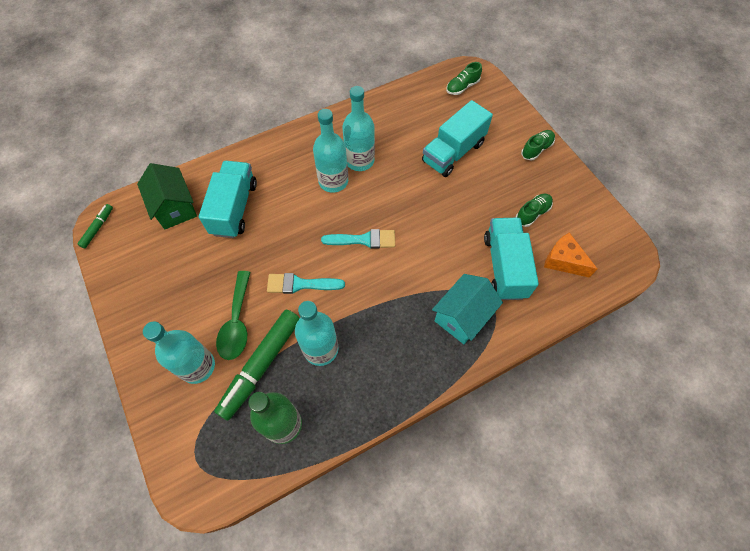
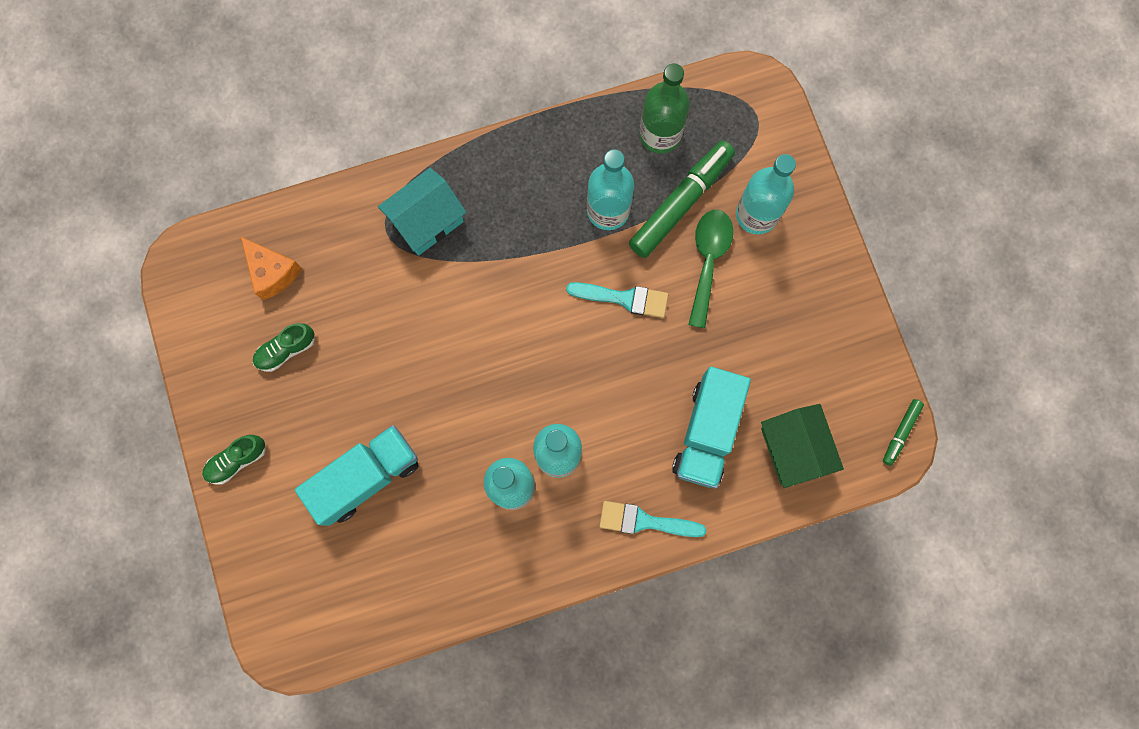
camera: 170 degrees left, 15 degrees up
(364, 240) = (530, 349): turquoise brush -> turquoise brush (645, 521)
(462, 87) = (311, 613): green shoe -> none
(504, 266) = (352, 278): turquoise truck -> none

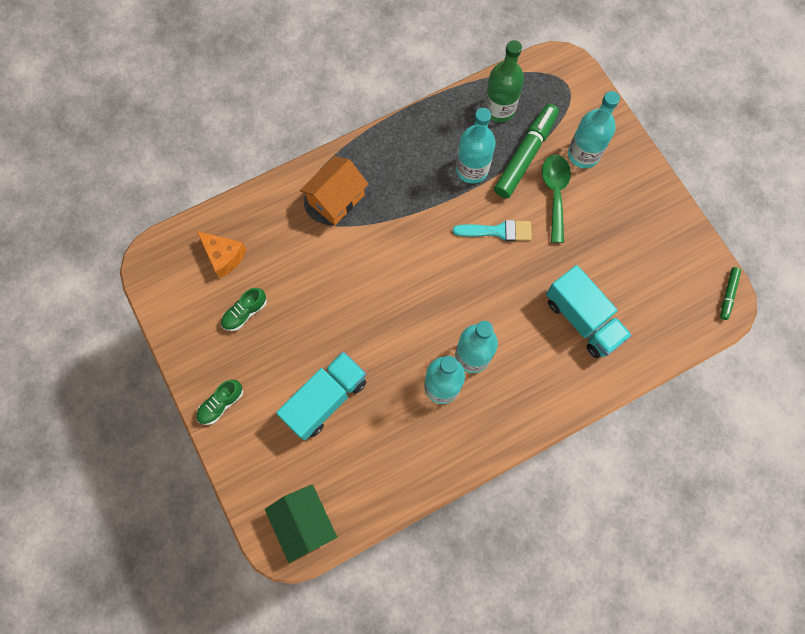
camera: 10 degrees left, 5 degrees down
(427, 221) = (336, 199): turquoise house -> orange house
(645, 521) = (550, 395): turquoise brush -> none
(707, 432) = (582, 319): turquoise truck -> turquoise truck turned 45 degrees counterclockwise
(793, 449) = (650, 320): green house -> green house (305, 522)

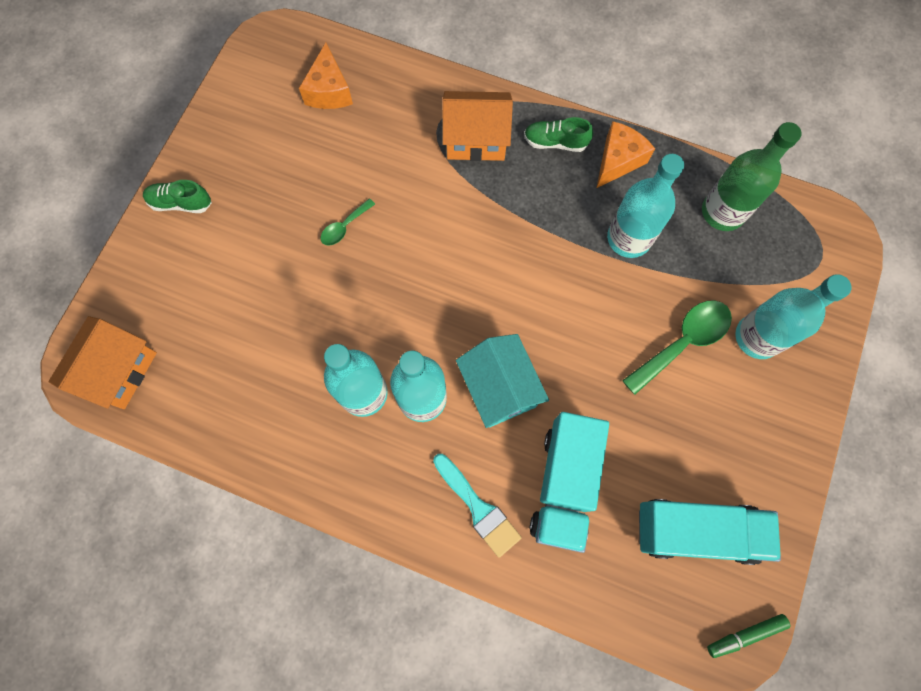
camera: 50 degrees right, 0 degrees up
(245, 313) = (288, 152): green shoe -> green shoe (555, 142)
(305, 522) = (119, 371): green house -> orange house
(326, 318) = (344, 227): none -> green spoon
(326, 399) = (260, 292): turquoise truck -> turquoise truck (696, 531)
(420, 135) = (618, 161): none -> orange cheese
(497, 231) = (584, 317): turquoise brush -> turquoise brush (478, 508)
(501, 309) = (499, 388): none -> turquoise house
(525, 155) = (696, 278): green marker -> none

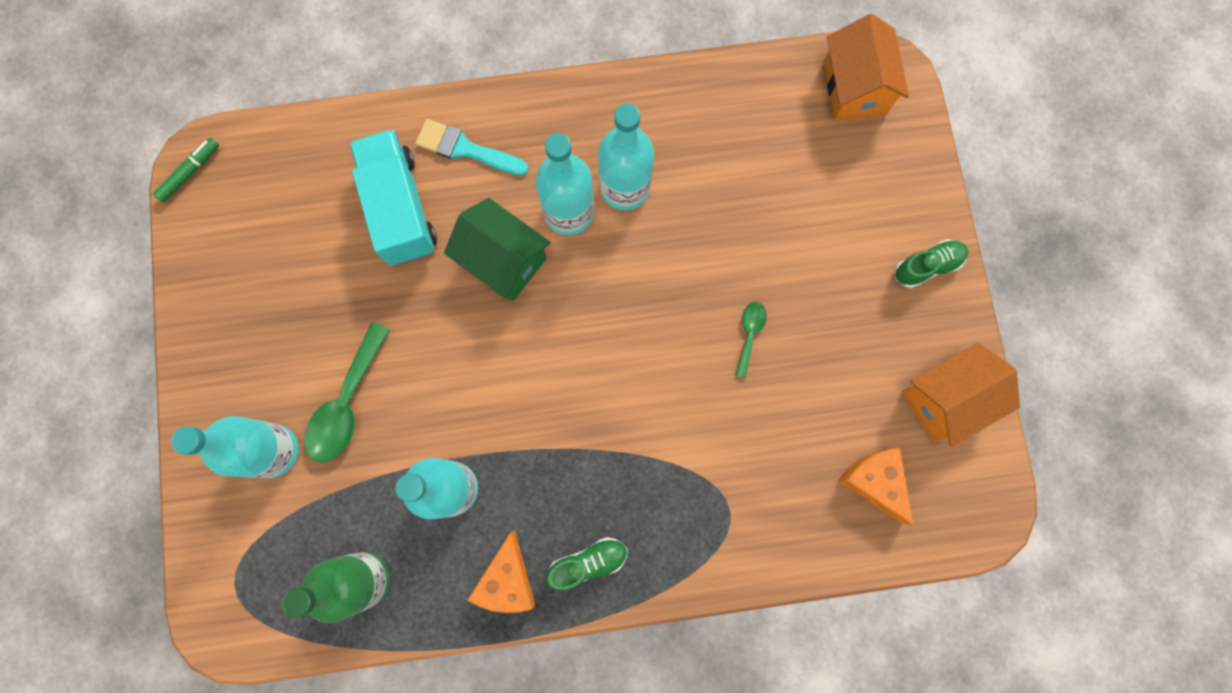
camera: 150 degrees right, 5 degrees up
(476, 139) = (677, 515): orange house -> orange house (946, 399)
(499, 388) = (503, 260): turquoise house -> green house
(696, 531) = (264, 233): turquoise truck -> none

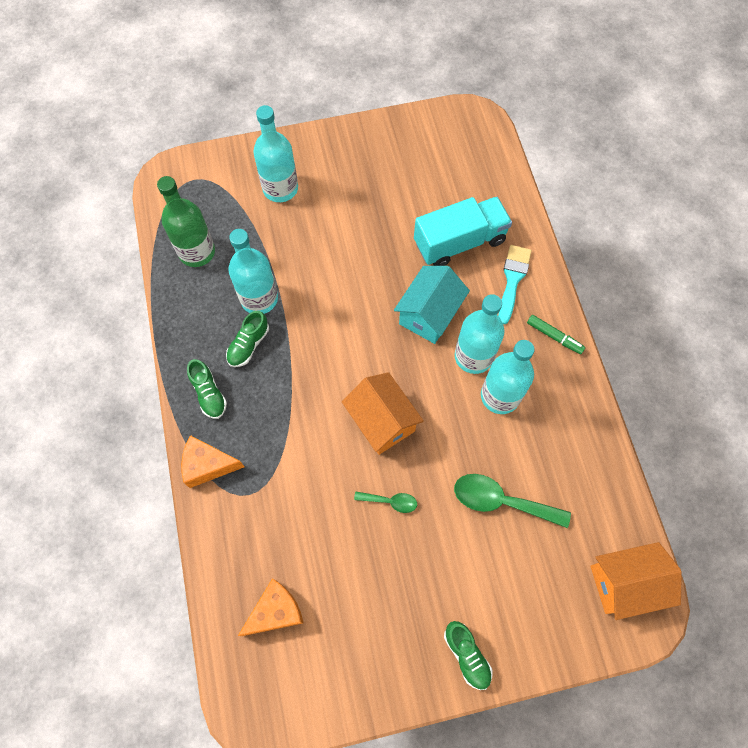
camera: 85 degrees right, 10 degrees down
(190, 172) = (466, 114): green marker -> green marker (554, 336)
(347, 403) = (315, 227): green spoon -> green spoon (501, 501)
(503, 260) = (429, 314): green house -> turquoise house
(507, 579) = (197, 341): orange cheese -> orange cheese (208, 465)
(521, 505) = (248, 345): none -> green shoe
(946, 399) = (349, 675): orange house -> orange house (382, 421)

